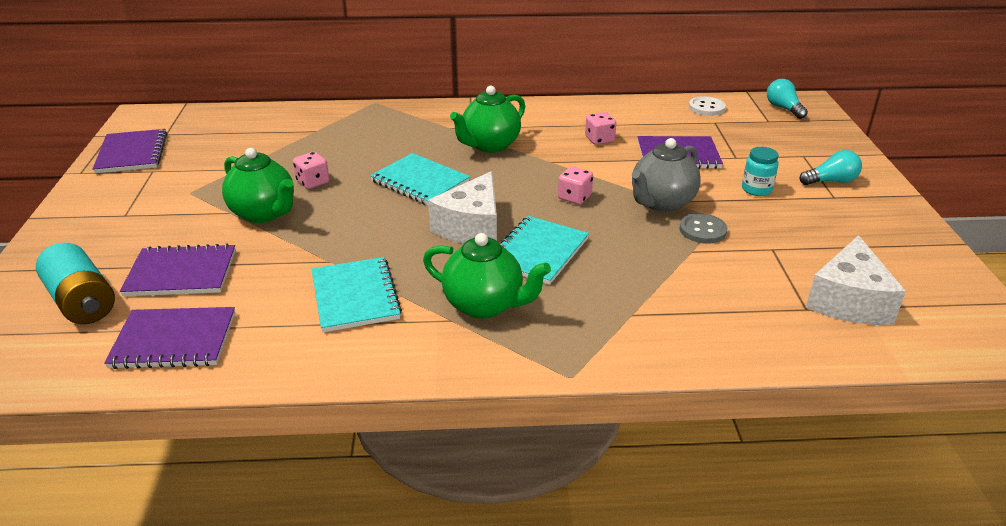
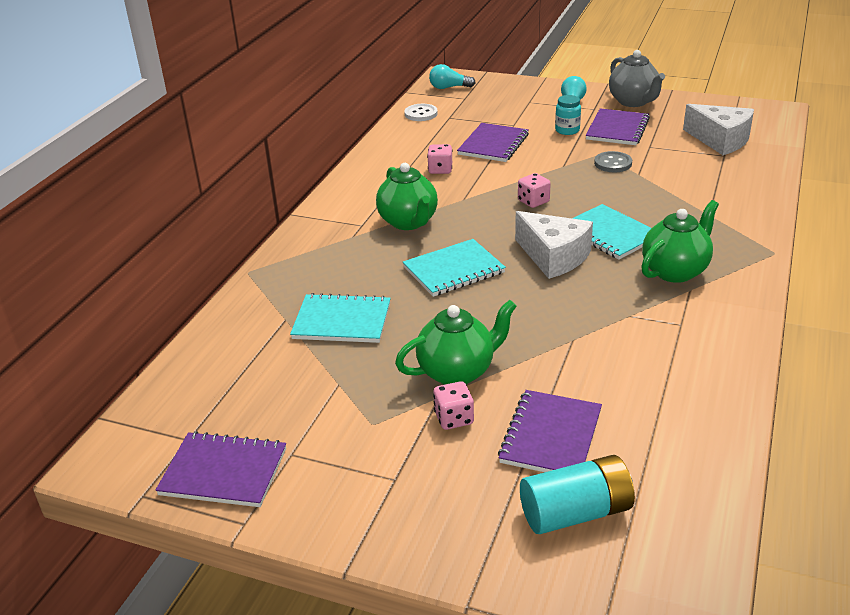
camera: 65 degrees left, 0 degrees up
(174, 340) = (670, 445): purple notebook -> purple notebook (617, 129)
(313, 182) = (409, 333): pink dice -> pink dice (454, 418)
(355, 296) = (638, 332): turquoise notebook -> turquoise notebook (342, 321)
(661, 203) = (565, 169): grey teapot -> grey teapot (633, 102)

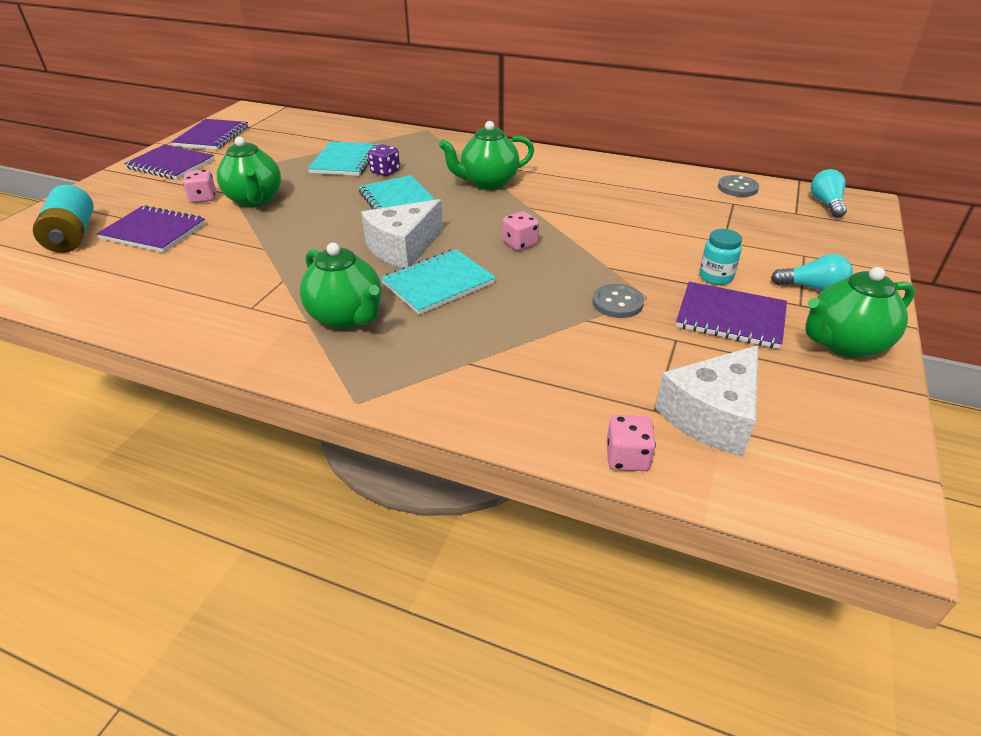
camera: 90 degrees right, 5 degrees up
(377, 287) = (385, 171): none -> purple dice
(421, 114) = (737, 188): white button -> grey button
(440, 170) = (596, 197): pink dice -> pink dice (627, 457)
(493, 144) = (662, 226): purple notebook -> purple notebook (171, 164)
(633, 102) = (844, 344): grey teapot -> green teapot

